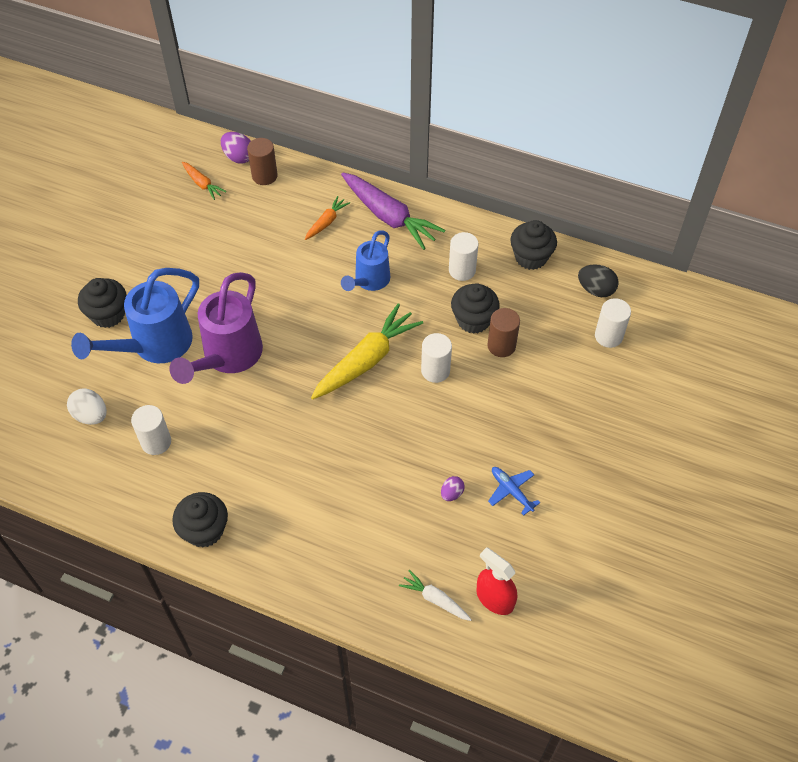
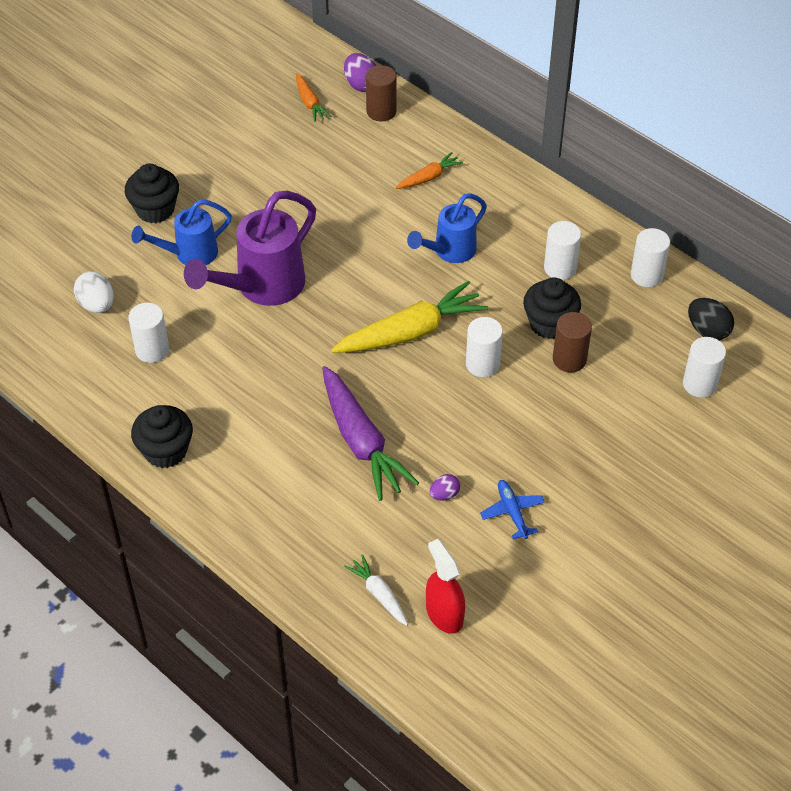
camera: 20 degrees right, 5 degrees down
(153, 346) = (189, 254): blue watering can -> blue watering can, size x0.63
(389, 217) = (502, 190): purple carrot -> purple carrot (361, 442)
(531, 257) = (646, 275): black cupcake -> white cylinder

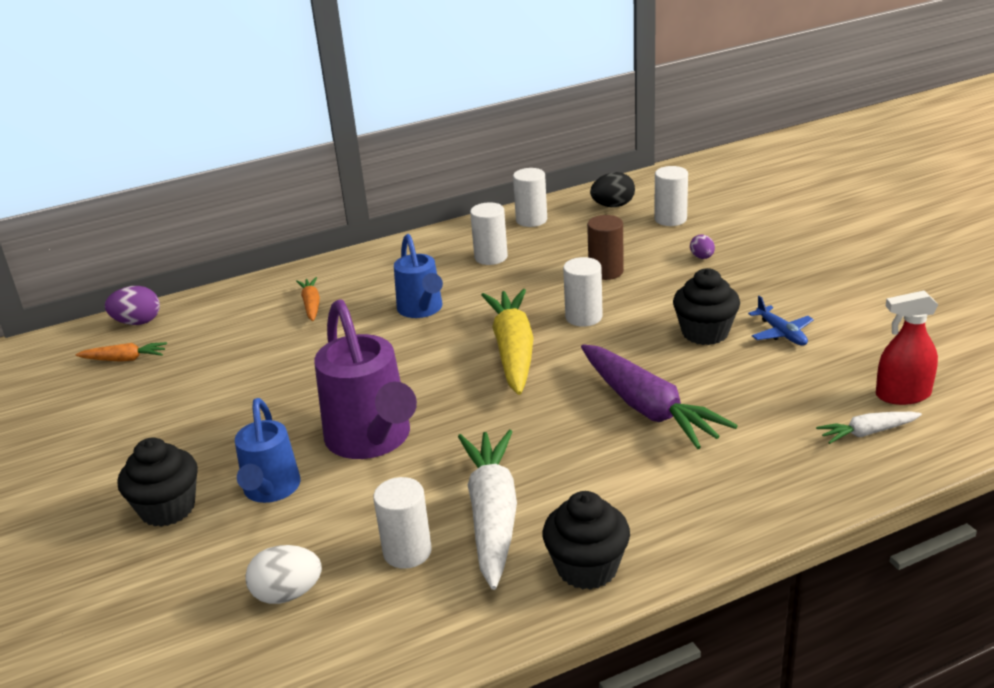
camera: 65 degrees left, 20 degrees down
(202, 383) = (492, 515): none -> white carrot
(361, 442) = (648, 408): purple carrot -> purple carrot turned 60 degrees clockwise
(381, 111) = (190, 317): brown cylinder -> none
(444, 494) = (744, 368): purple egg -> purple egg (702, 257)
(512, 512) = (781, 333): blue plane -> blue plane turned 120 degrees counterclockwise
(549, 323) = (555, 274): black cupcake -> black cupcake (705, 332)

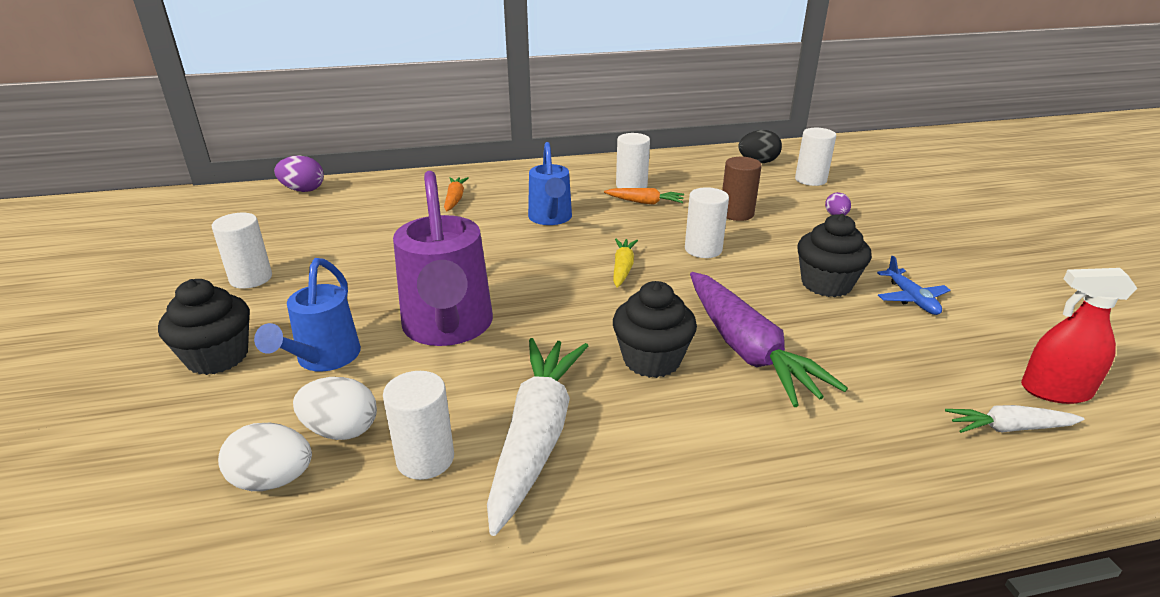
camera: 10 degrees right, 0 degrees up
(125, 359) = (273, 217): orange carrot -> orange carrot (645, 202)
(323, 545) = (341, 430): none -> white egg
(513, 351) = (623, 268): yellow carrot -> yellow carrot, size x0.50
(531, 220) = (679, 163): white cylinder -> white cylinder (251, 278)
(587, 568) = (623, 529): black cupcake -> black cupcake (651, 360)

